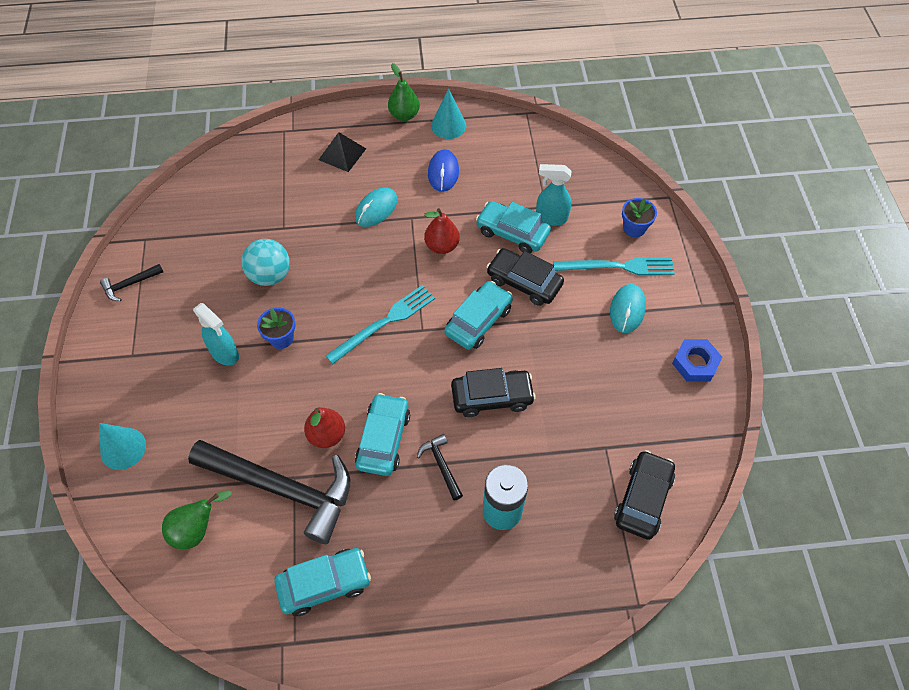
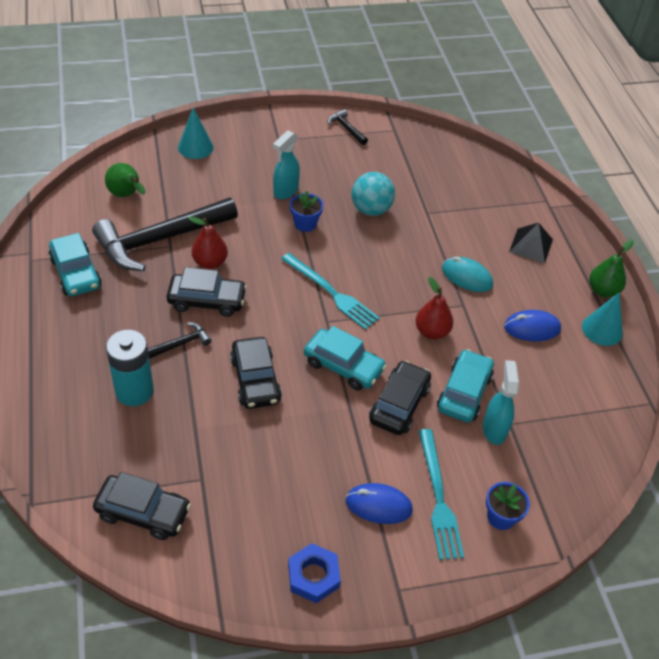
camera: 80 degrees right, 10 degrees down
(283, 488) = (160, 240): black hammer -> black hammer turned 45 degrees clockwise
(383, 439) = (207, 301): turquoise car -> black car
(627, 310) = (378, 505): turquoise mouse -> blue mouse

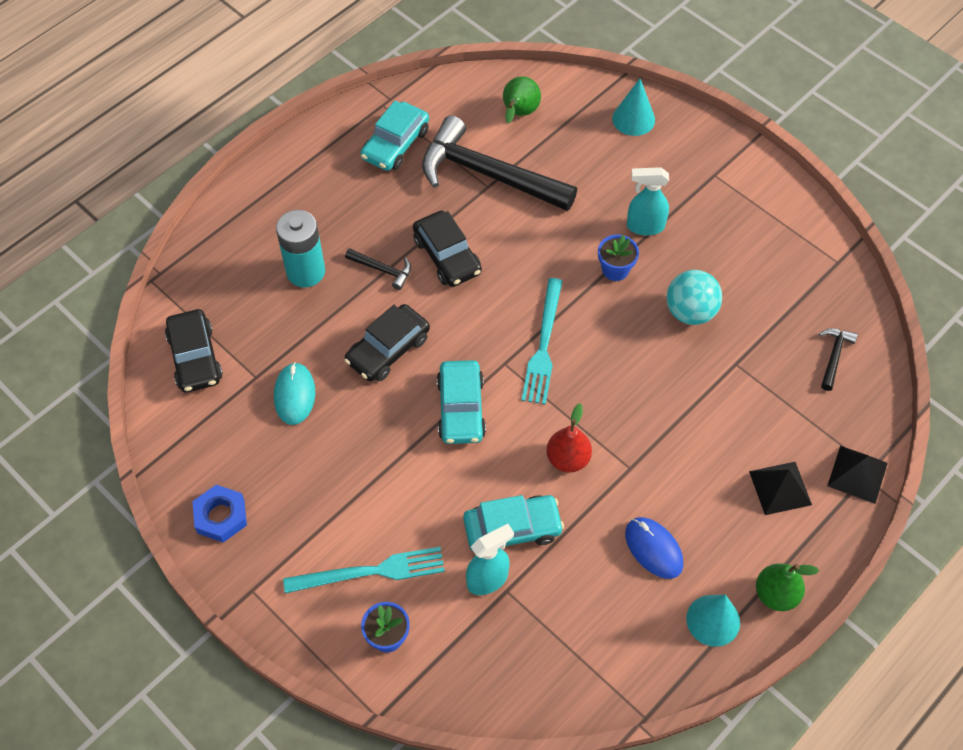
camera: 60 degrees right, 10 degrees up
(210, 262) = (494, 228): red pear -> none
(346, 128) = (793, 219): black hammer -> black hammer (834, 356)
(378, 505) = (326, 526): blue mouse -> none
(399, 404) = (452, 480): black car -> none
(438, 497) = (370, 571): turquoise fork -> turquoise fork turned 150 degrees counterclockwise
(466, 277) = (673, 450): turquoise mouse -> turquoise mouse (294, 395)
(546, 208) = (857, 474): none -> black pyramid

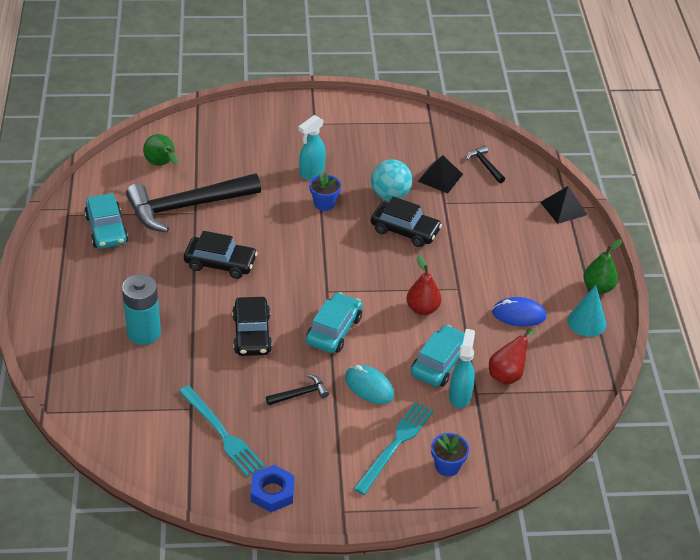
camera: 50 degrees left, 15 degrees down
(195, 358) = (137, 428): black car -> black car (405, 230)
(294, 395) = (228, 398): turquoise mouse -> turquoise mouse (369, 387)
(383, 270) = (191, 297): black hammer -> black hammer (300, 394)
(461, 408) = (334, 330): turquoise car -> turquoise car turned 105 degrees counterclockwise
(543, 345) = (336, 266): turquoise fork -> turquoise fork (222, 433)
(561, 600) = (508, 374): none -> red pear
(633, 119) = (233, 125): turquoise cone -> none
(780, 488) = (538, 241): black pyramid -> black pyramid (440, 177)

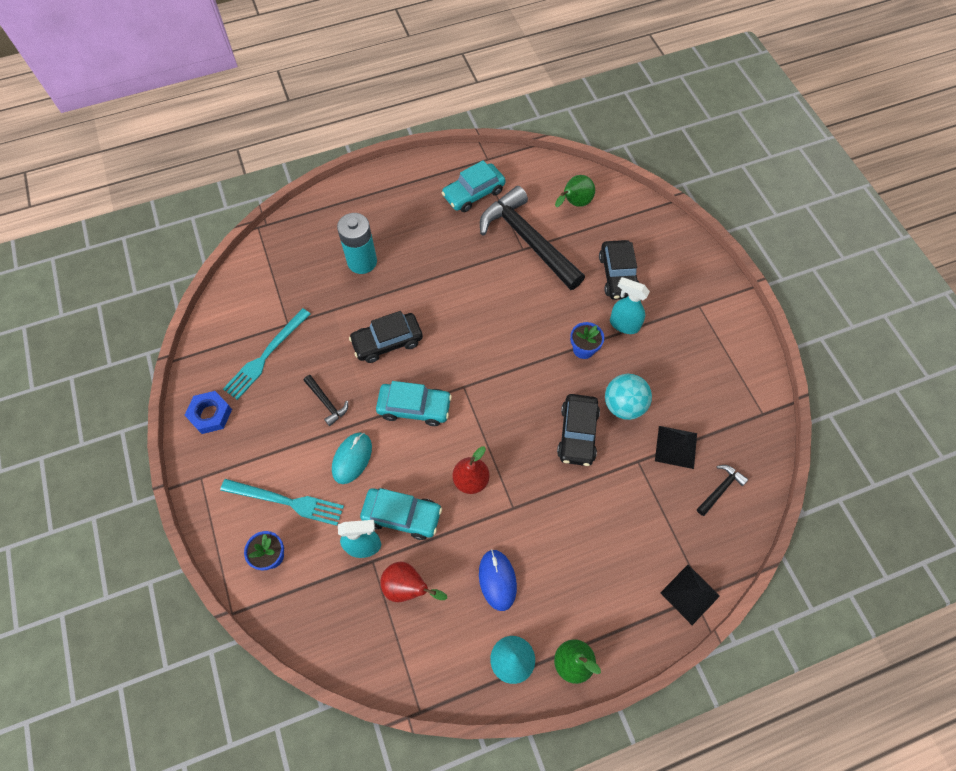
camera: 75 degrees right, 20 degrees up
(220, 263) = (466, 289): black car -> black car (618, 275)

